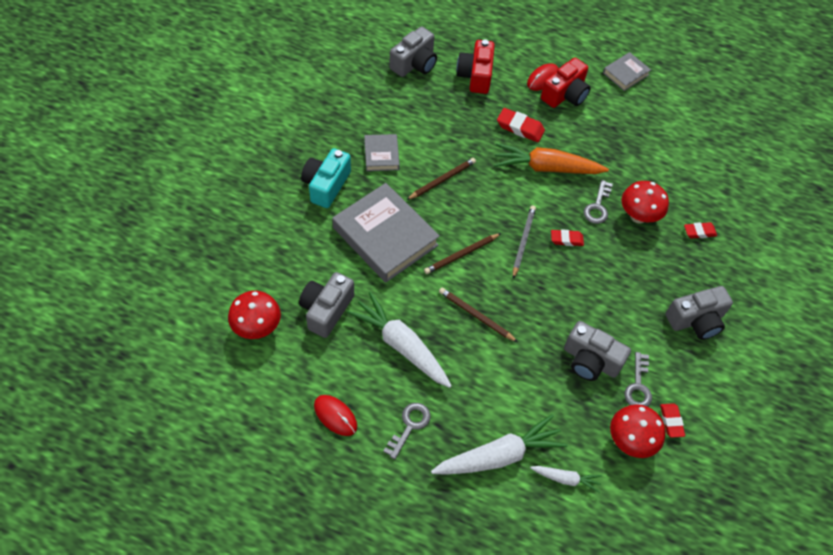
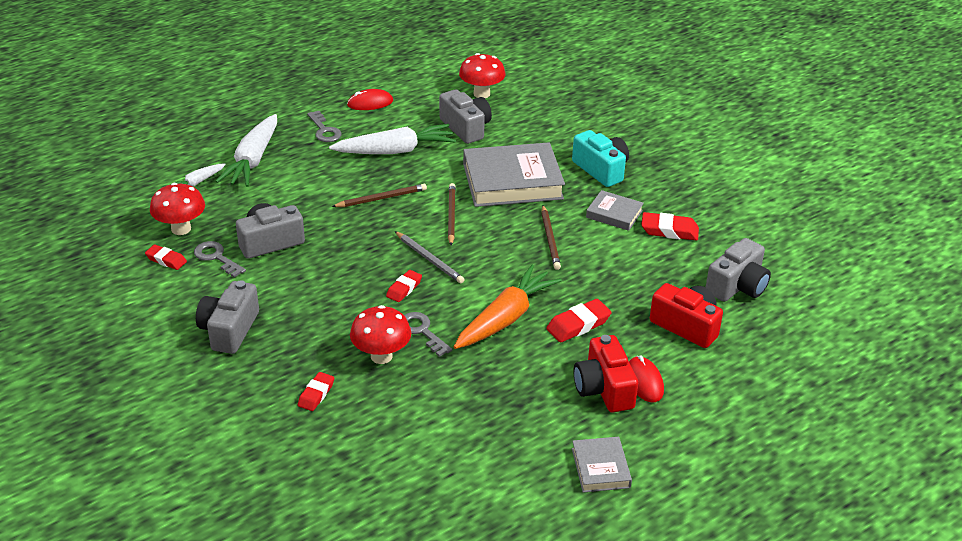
camera: 125 degrees right, 20 degrees down
(378, 117) = (669, 231): none -> red eraser
(414, 63) = (737, 286): grey camera -> grey camera turned 120 degrees counterclockwise

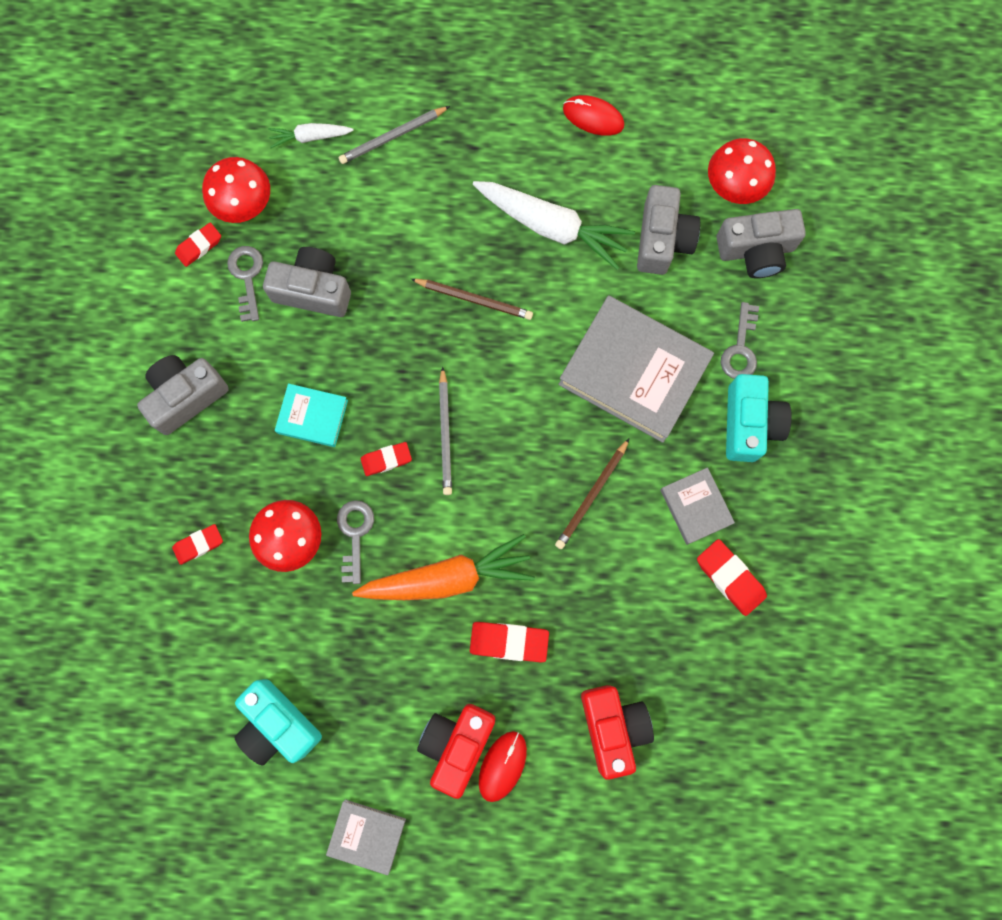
camera: 40 degrees right, 40 degrees up
(166, 260) = (199, 246): red eraser -> red eraser turned 75 degrees clockwise
(253, 160) = (393, 137): white carrot -> grey pencil
(324, 130) = (505, 134): grey key -> grey key (740, 348)
(332, 295) = (312, 417): none -> turquoise book
(451, 216) = (522, 381): brown pencil -> none
(474, 450) = (278, 724): none -> turquoise camera
(600, 468) = (367, 835): grey book -> grey book turned 75 degrees clockwise
(737, 286) = (720, 714): grey camera -> grey camera (756, 250)

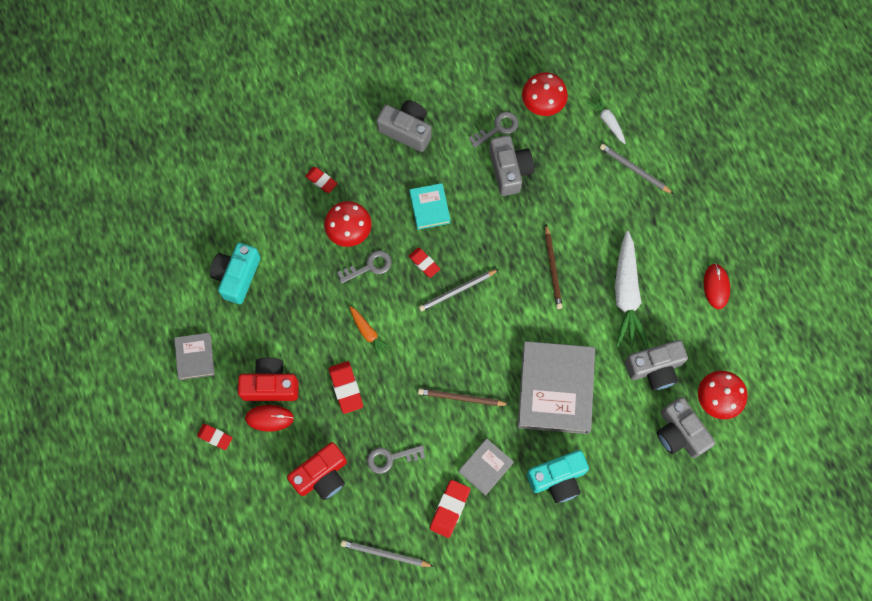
camera: 65 degrees right, 5 degrees down
(199, 246) = (503, 92): red eraser -> red eraser (215, 437)
(447, 577) = (368, 333): orange carrot -> orange carrot, size x0.51
(740, 348) = (606, 451): grey key -> grey key (390, 458)
(753, 689) = (385, 554): none -> grey pencil

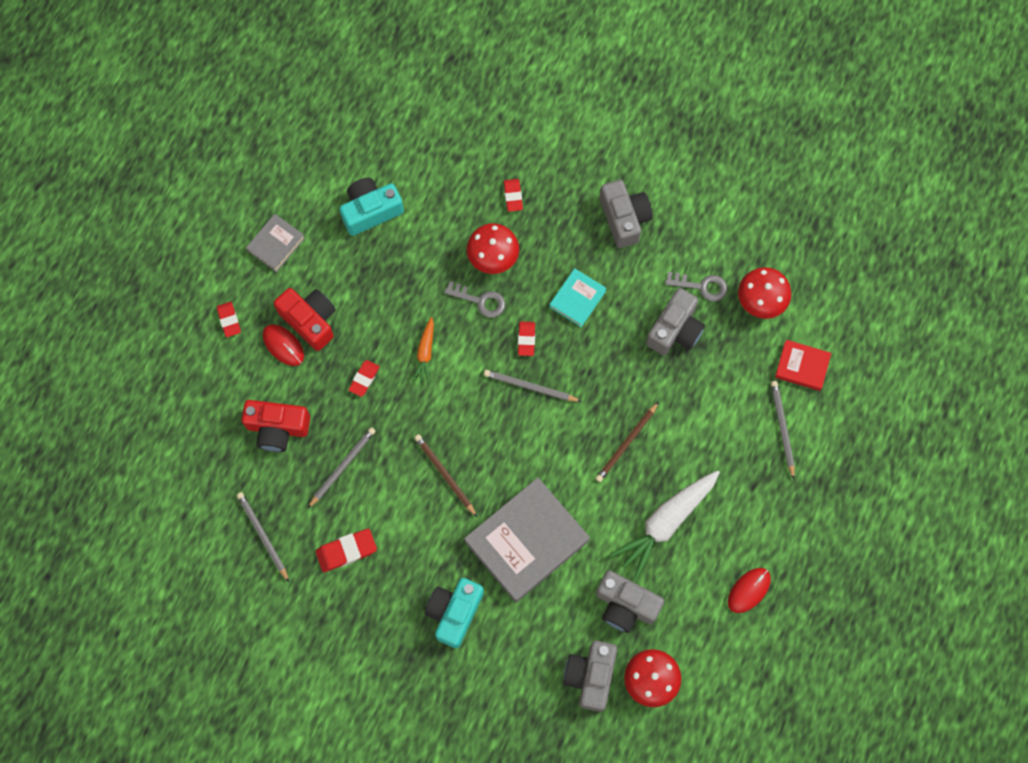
camera: 45 degrees right, 0 degrees up
(346, 388) = (364, 379): red eraser -> red eraser, size x0.66
(390, 458) = (342, 467): grey key -> grey pencil
(485, 467) = (407, 547): grey book -> none
(557, 478) = (454, 612): turquoise camera -> turquoise camera turned 90 degrees clockwise
(607, 121) = (802, 366): white carrot -> red book

